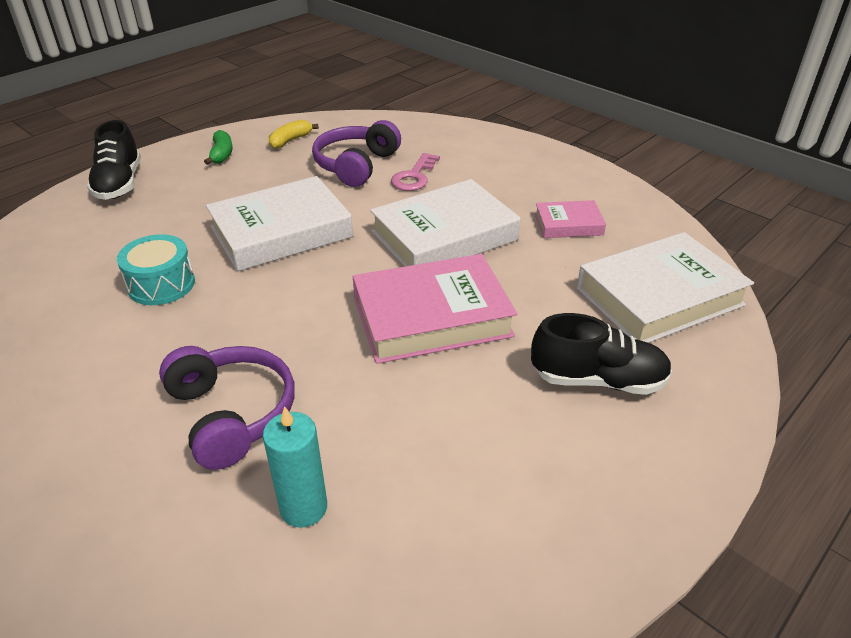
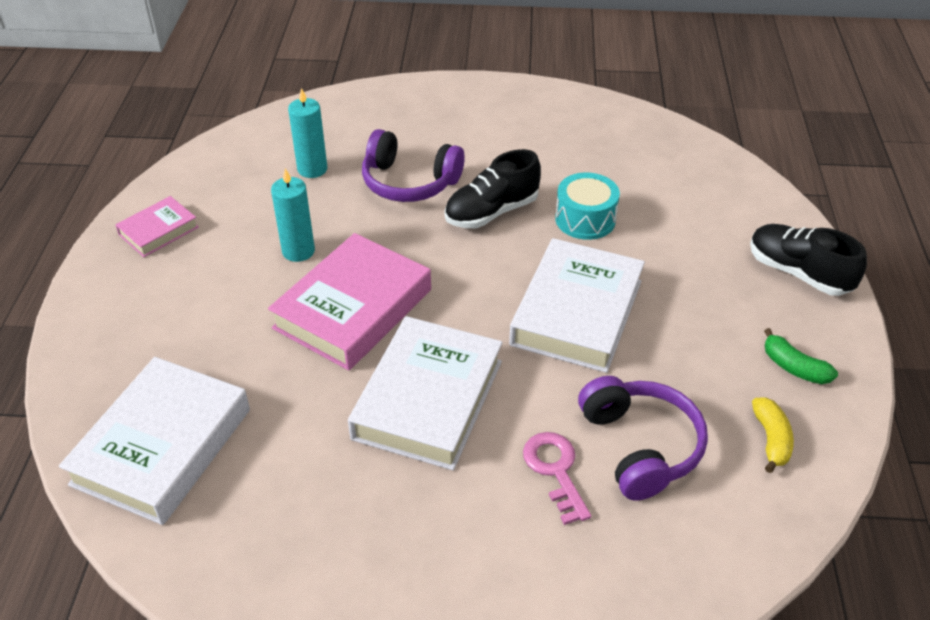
camera: 140 degrees right, 5 degrees up
(426, 399) = (298, 251): none -> turquoise candle
(568, 224) = (313, 500): pink book -> pink book (158, 231)
(598, 380) = (182, 329): black shoe -> black shoe (491, 212)

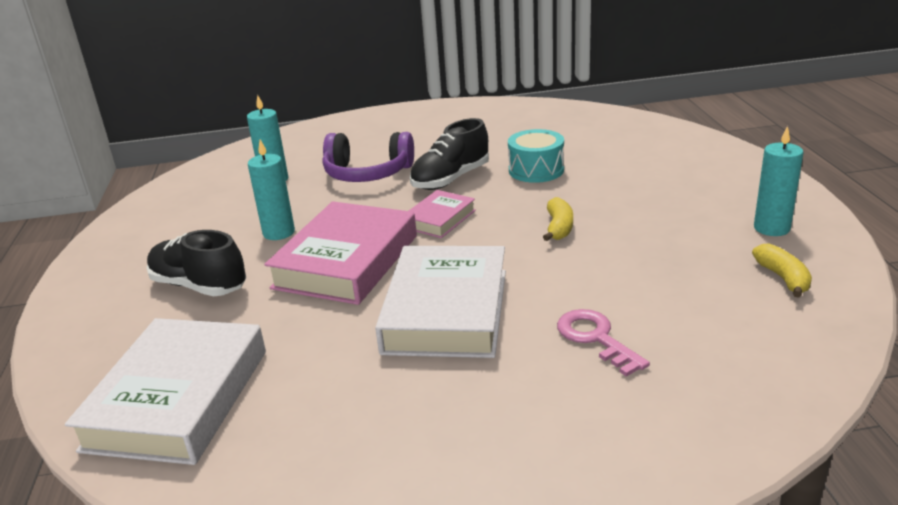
camera: 10 degrees left, 15 degrees down
(158, 231) = (134, 242): pink book -> pink book (439, 219)
(576, 312) = (559, 227): white book -> yellow banana
(640, 446) = (667, 305): purple headphones -> none
(794, 367) = (771, 228): green banana -> turquoise candle
(798, 273) = (737, 171): black shoe -> black shoe (199, 286)

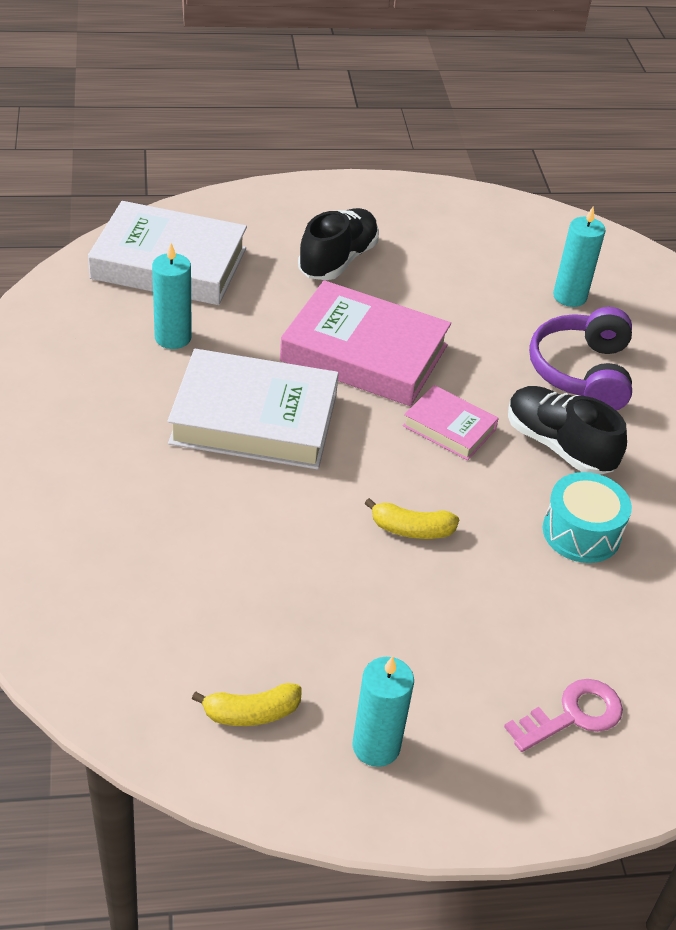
camera: 85 degrees right, 15 degrees up
(279, 232) = (435, 305): turquoise candle -> turquoise candle (173, 337)
(596, 338) = (178, 520): pink key -> pink key (573, 715)

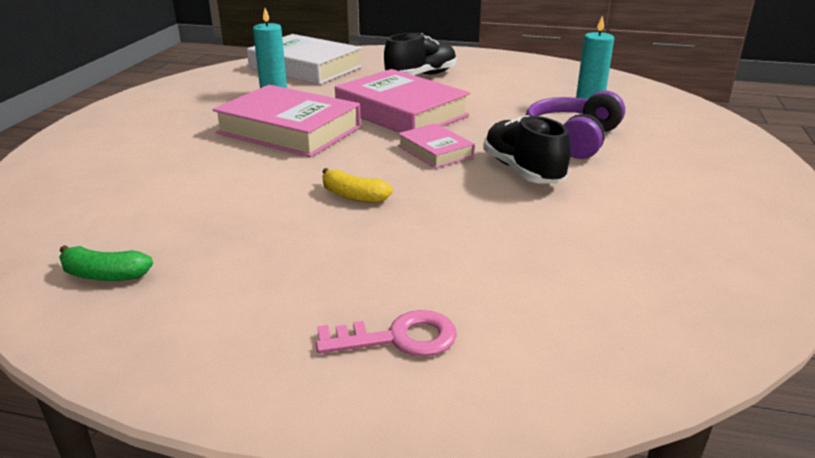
camera: 25 degrees right, 15 degrees down
(251, 713) = (104, 275): yellow banana -> green banana
(254, 419) = (289, 130): white book -> pink book
(376, 746) = (184, 319): turquoise candle -> none
(581, 532) = (505, 220): turquoise drum -> none

